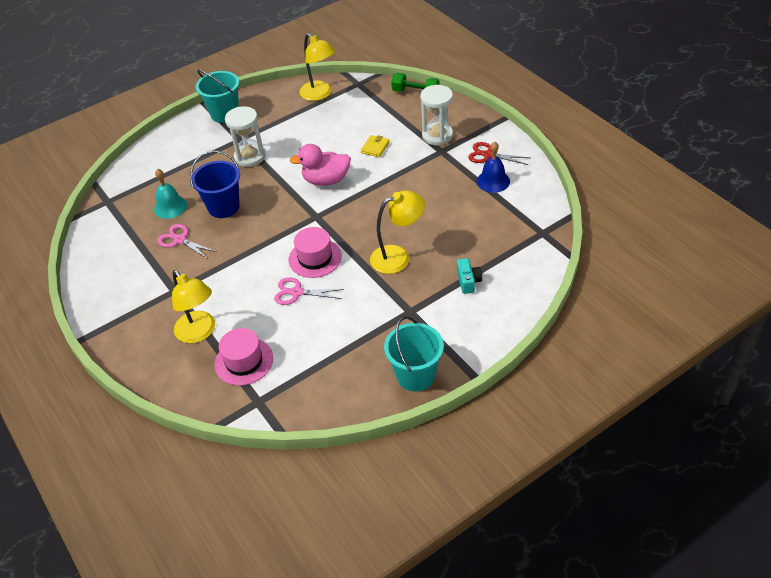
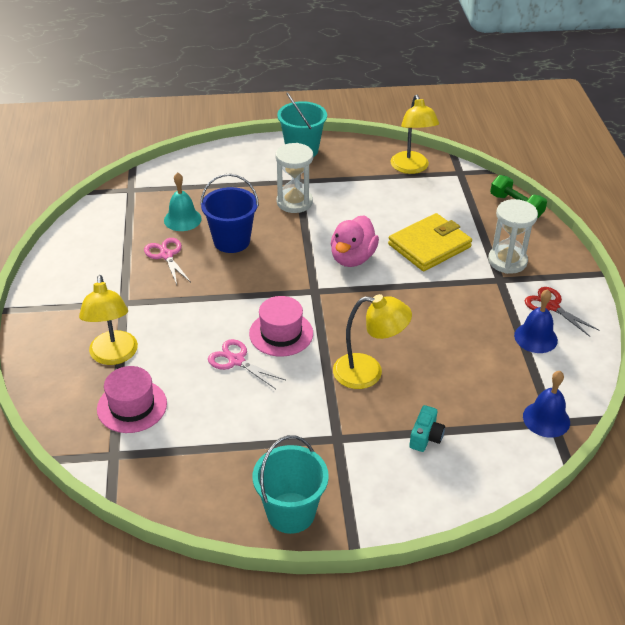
camera: 25 degrees right, 5 degrees down
(326, 180) = (352, 258): pink duck -> pink duck turned 90 degrees counterclockwise
(375, 147) = (429, 246): yellow wallet -> yellow wallet, size x2.12
(537, 232) = (546, 419): none -> blue bell

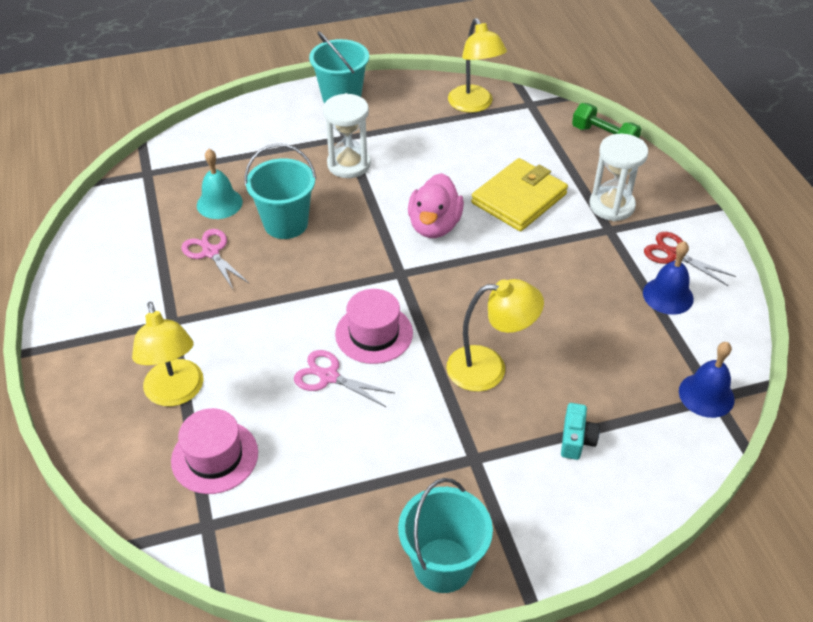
camera: 10 degrees left, 5 degrees up
(231, 241) = (286, 223): blue bucket -> turquoise bucket

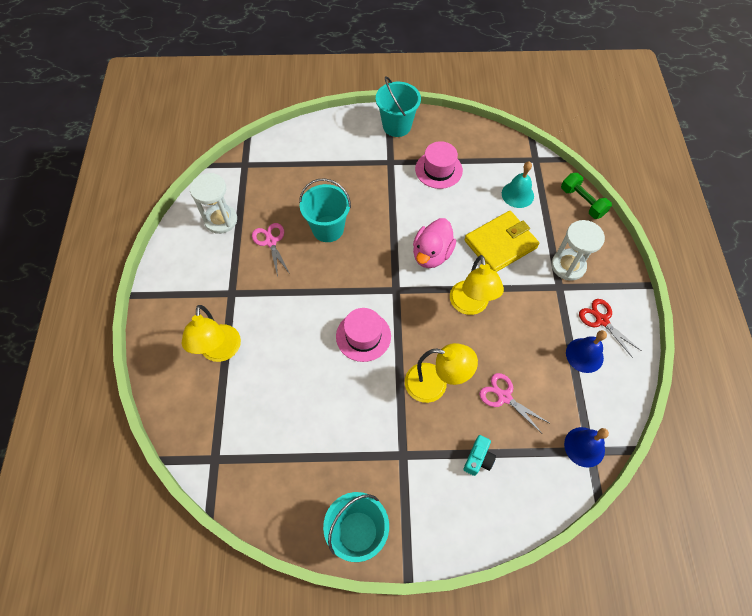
camera: 15 degrees right, 15 degrees up
(215, 456) = (232, 408): pink hat -> pink hat (438, 170)
(219, 203) = (287, 201): turquoise bell -> turquoise bell (517, 194)
(328, 376) = (323, 364): pink scissors -> pink scissors (504, 397)
(349, 164) = (385, 187): white hourglass -> white hourglass (221, 220)
(474, 105) = (492, 152): yellow lamp -> yellow lamp (470, 305)

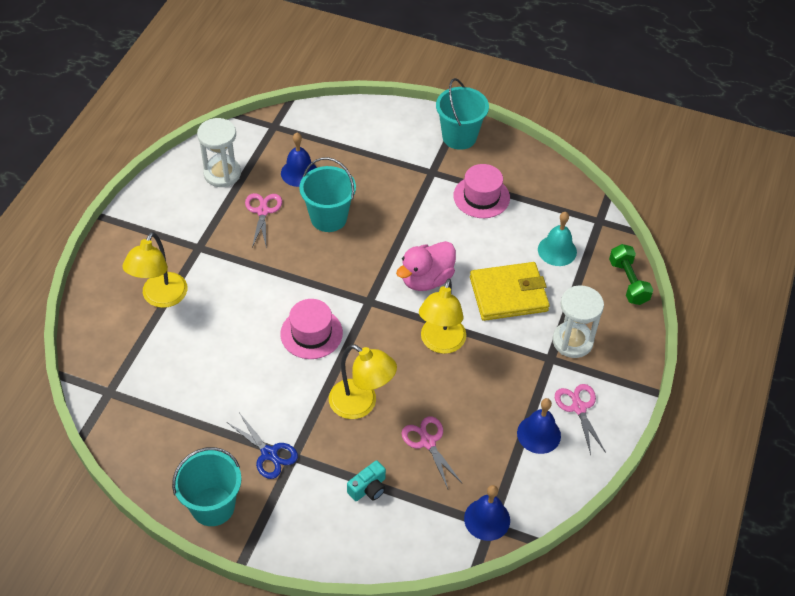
camera: 20 degrees right, 10 degrees down
(285, 197) = (299, 172): none -> blue bell
(382, 461) = (269, 454): none -> blue scissors
(601, 320) = (578, 407): red scissors -> pink scissors

